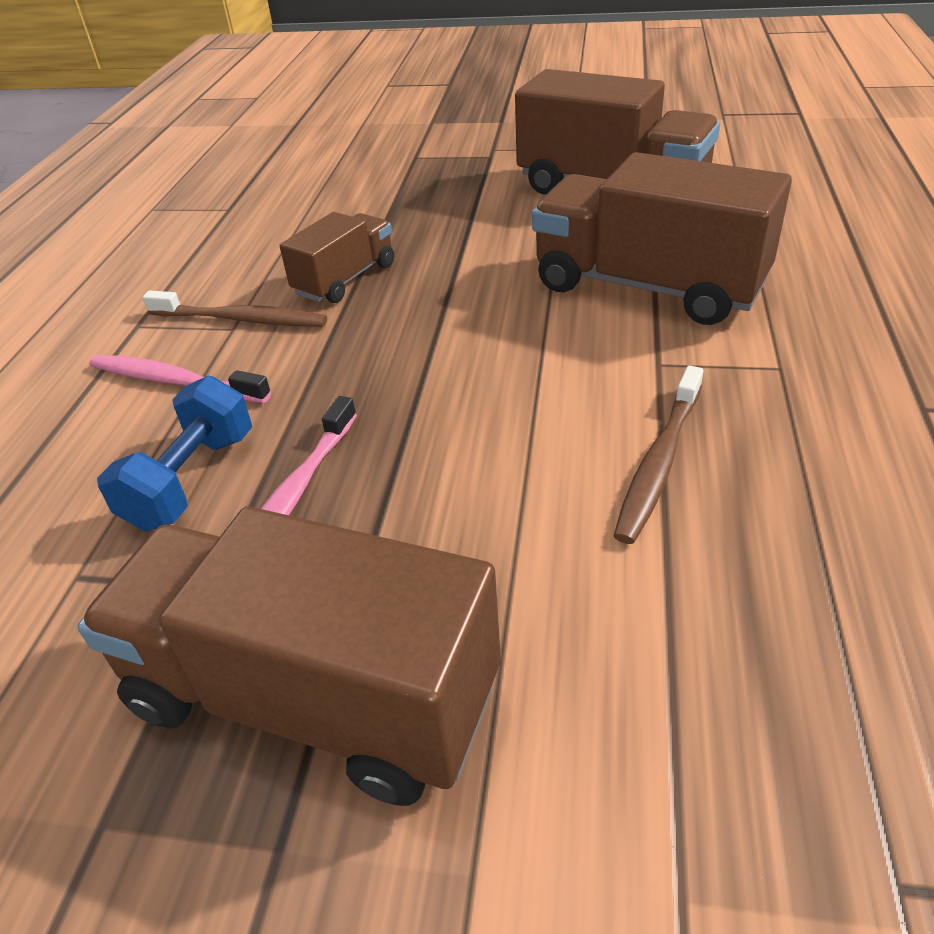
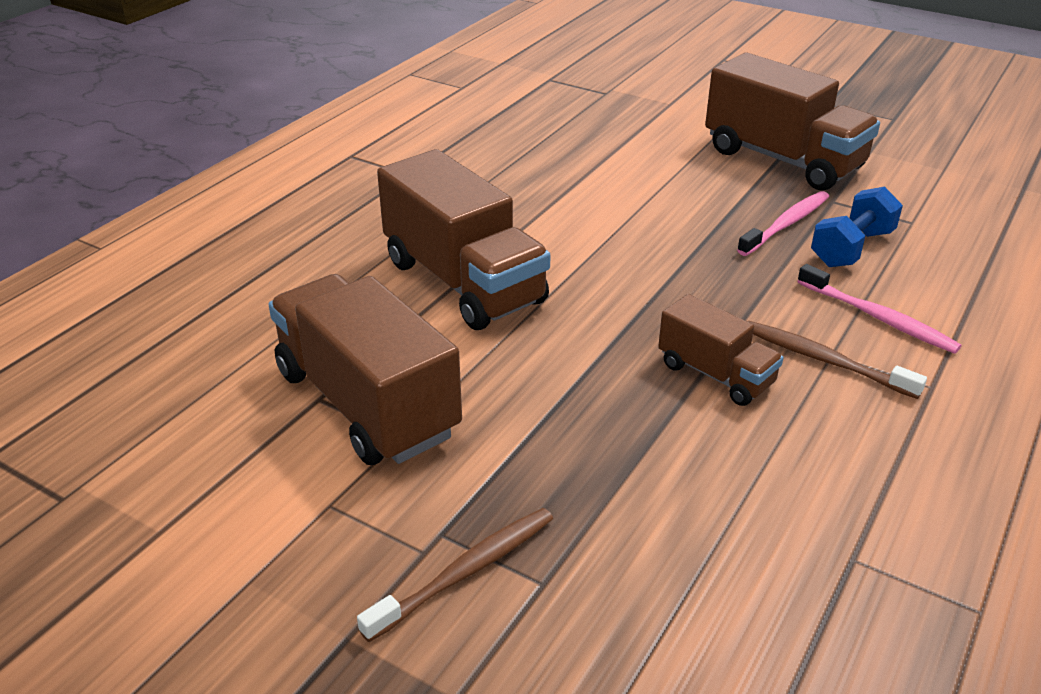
camera: 160 degrees left, 5 degrees down
(345, 279) = (715, 374): brown truck -> brown truck turned 105 degrees counterclockwise
(659, 462) = (571, 188): brown toothbrush -> brown toothbrush (466, 572)

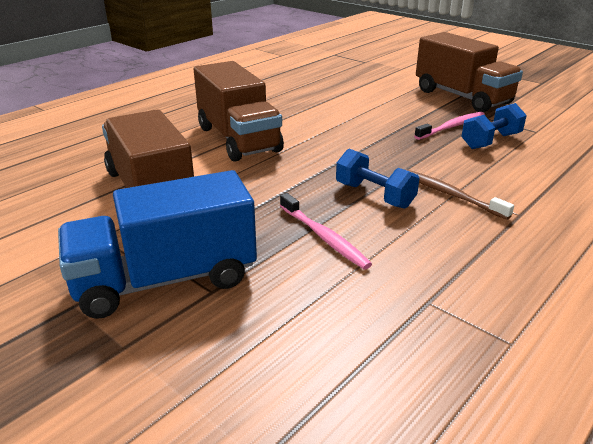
camera: 10 degrees right, 5 degrees down
(466, 572) = (165, 280): brown toothbrush -> blue truck
(715, 374) = (374, 195): brown truck -> blue dumbbell
(878, 318) = (495, 176): pink toothbrush -> pink toothbrush (324, 237)

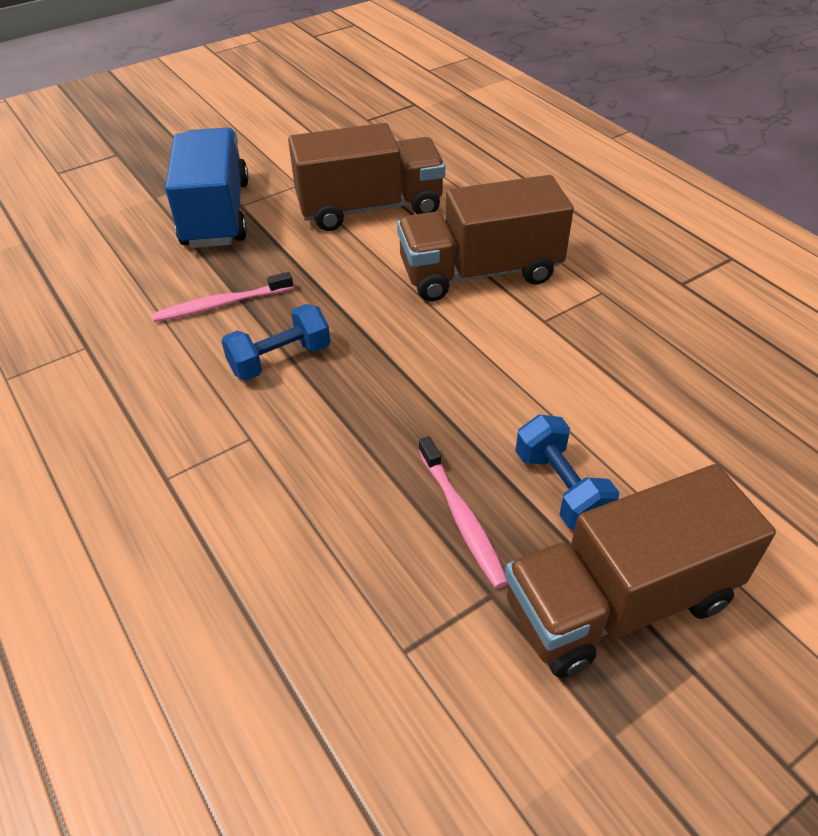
camera: 105 degrees right, 15 degrees up
(450, 194) = (246, 428): brown toothbrush -> none
(490, 141) = (385, 549): blue dumbbell -> blue dumbbell (561, 488)

